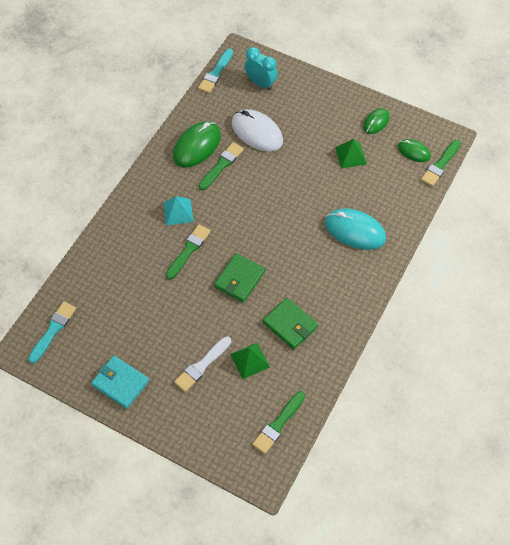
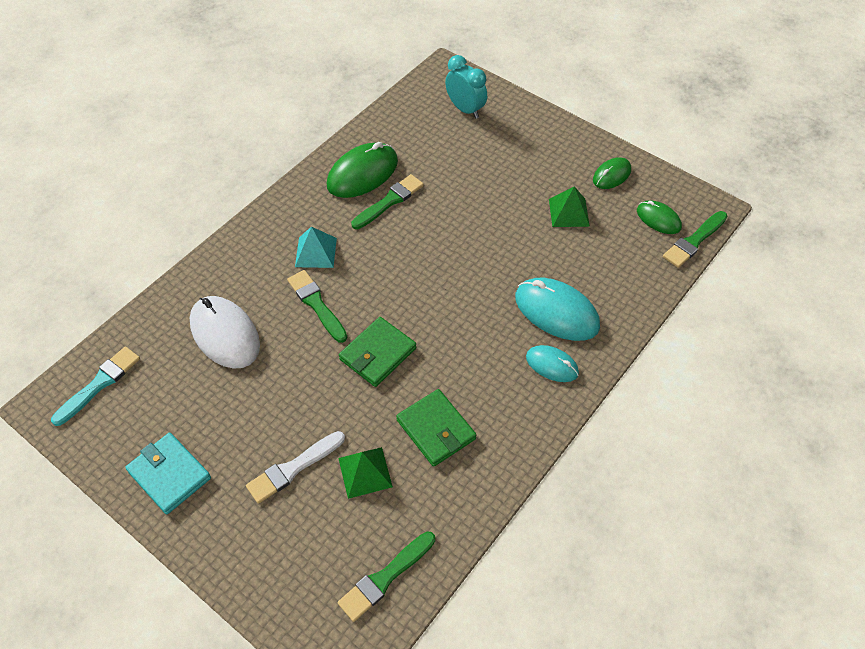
camera: 10 degrees right, 5 degrees down
(188, 250) = (316, 304): green brush -> green brush turned 75 degrees counterclockwise
(215, 73) = (409, 90): turquoise brush -> none
(257, 132) = (447, 167): white mouse -> white mouse (225, 334)
(358, 269) = (552, 365): none -> turquoise mouse

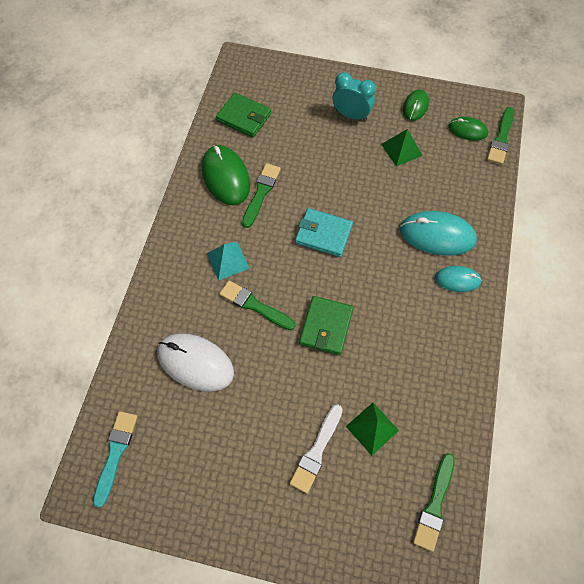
camera: 25 degrees left, 10 degrees up
(169, 475) = (222, 503): turquoise wallet -> turquoise wallet (323, 234)
(362, 173) = (226, 177): green mouse -> green mouse turned 45 degrees counterclockwise
(436, 429) = (404, 369): green wallet -> green wallet (244, 117)
(465, 109) = (275, 90): turquoise clock -> turquoise clock (351, 115)

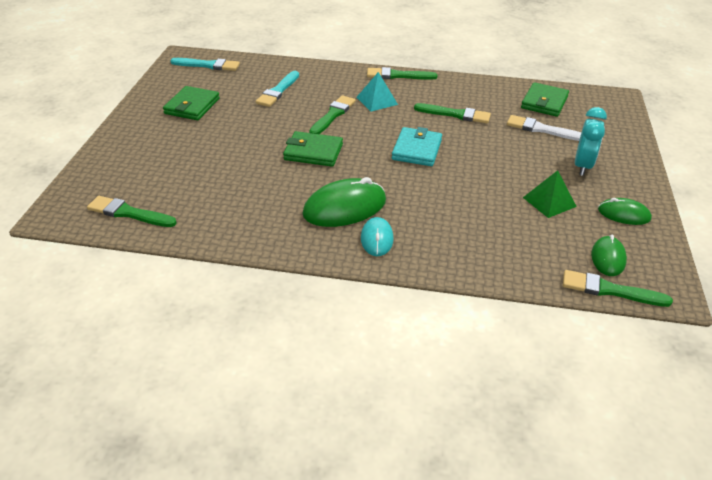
camera: 85 degrees right, 25 degrees down
(173, 235) = (398, 75): none -> green brush
(195, 363) = (278, 91): white mouse -> turquoise brush
(223, 463) = (192, 106): none -> green wallet
(226, 177) = (467, 96): green mouse -> green mouse (344, 208)
(316, 451) = (193, 148): white brush -> white brush (542, 129)
(372, 428) = (209, 178): green pyramid -> none
(437, 235) = (434, 225): turquoise mouse -> none

